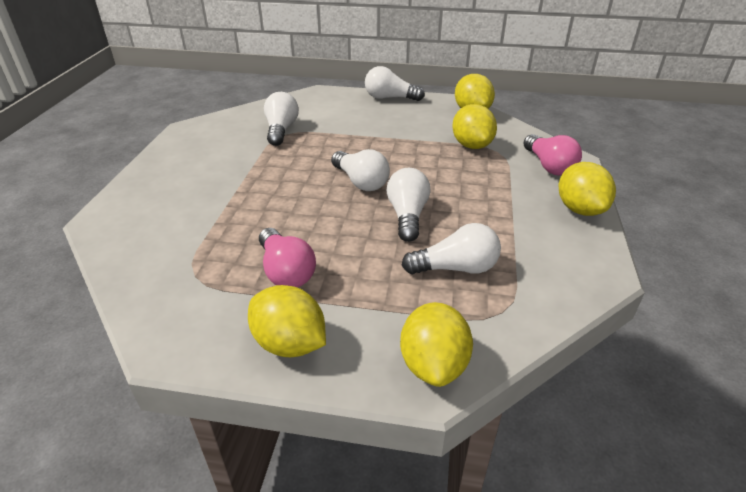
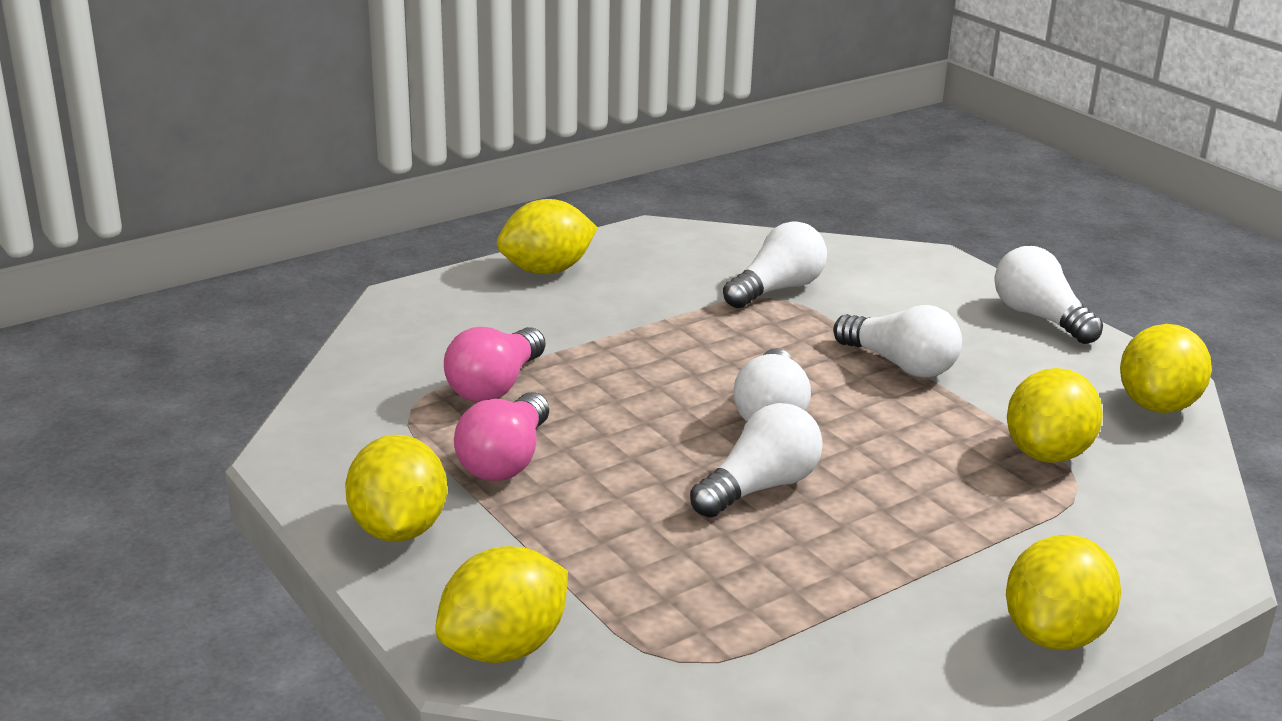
camera: 45 degrees right, 10 degrees down
(161, 169) = (547, 270): none -> yellow lemon
(455, 268) = (710, 581): white light bulb -> white light bulb (900, 364)
(549, 166) = (1132, 552): pink light bulb -> pink light bulb (495, 386)

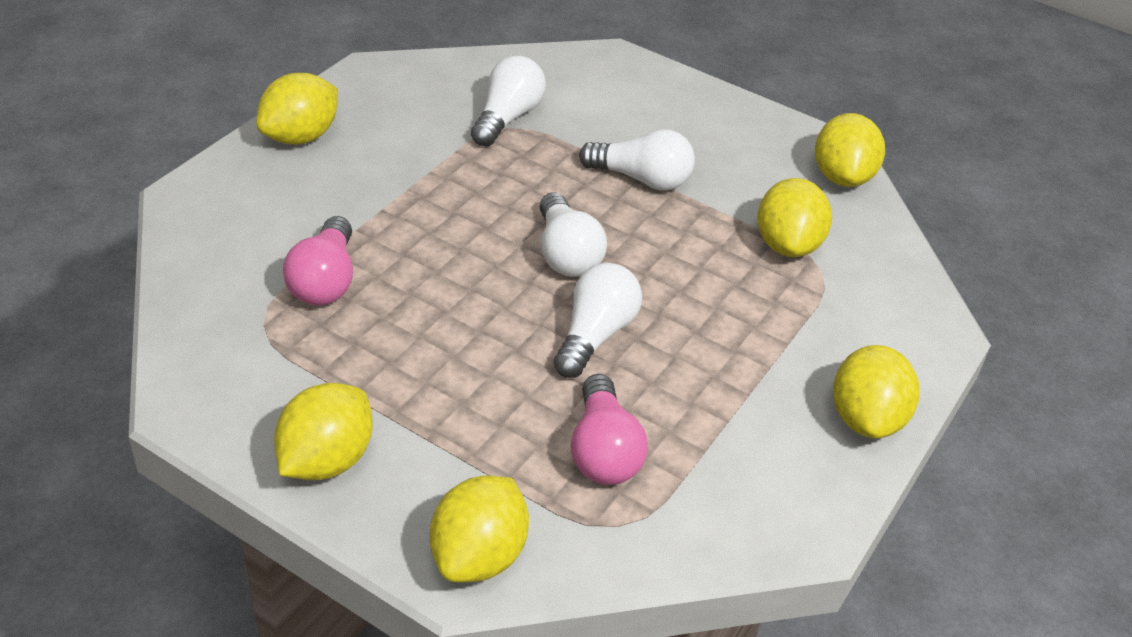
camera: 25 degrees left, 15 degrees up
(398, 529) = (326, 460): yellow lemon -> yellow lemon turned 60 degrees clockwise
(505, 460) = (377, 361): pink light bulb -> pink light bulb (603, 451)
(1039, 317) = (722, 105): white light bulb -> none

